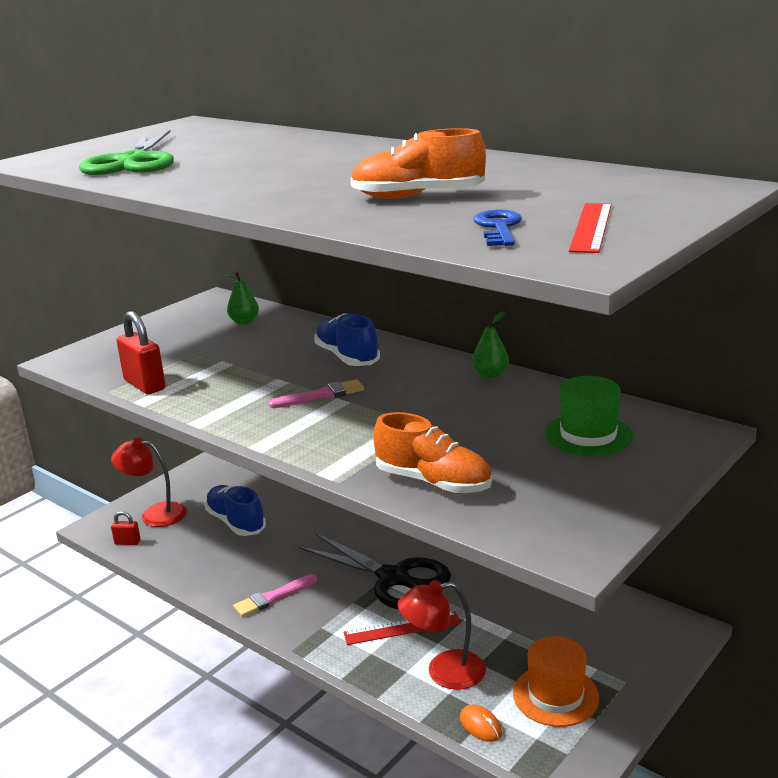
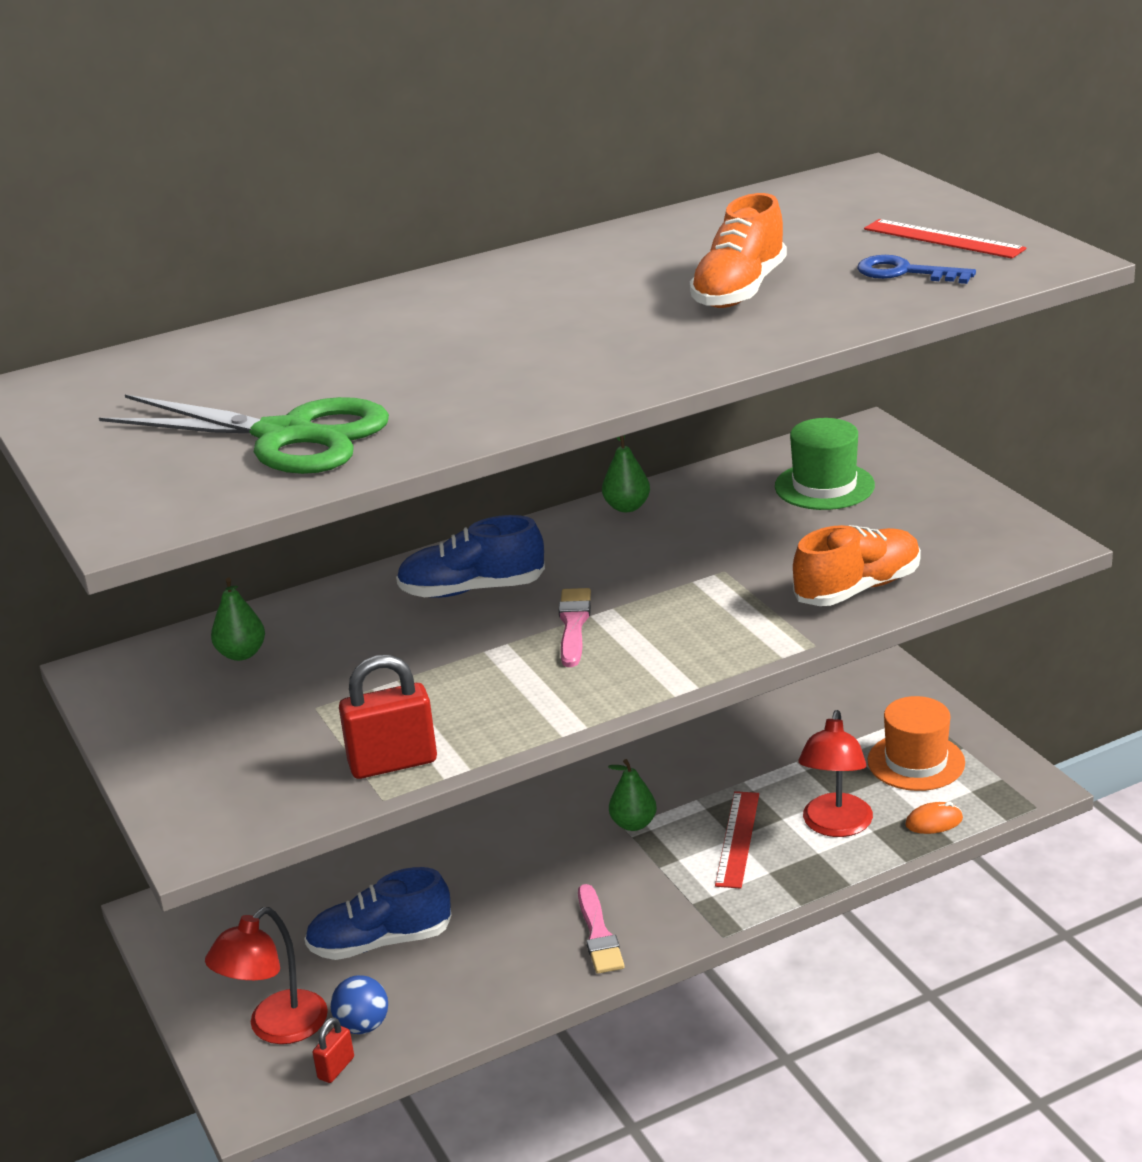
camera: 65 degrees left, 5 degrees up
(163, 539) = (363, 1026): none -> blue ball
(393, 578) = (633, 824): black scissors -> green pear

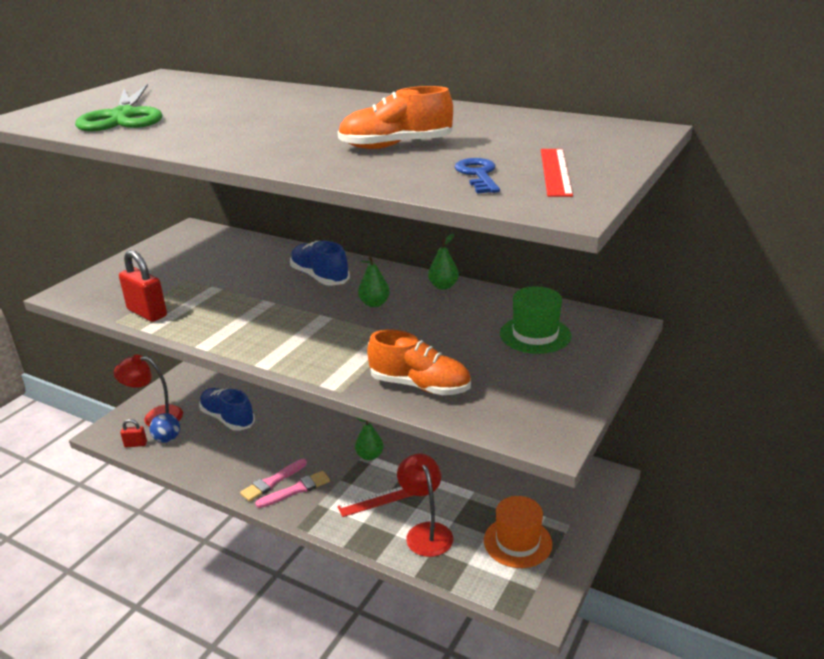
camera: 55 degrees right, 0 degrees up
(241, 654) = (222, 249): green pear -> green pear (374, 304)
(573, 625) = (306, 313): pink brush -> pink brush (296, 490)
(835, 826) = (426, 532): red lamp -> red lamp turned 90 degrees clockwise
(934, 822) = (463, 574): orange mouse -> none

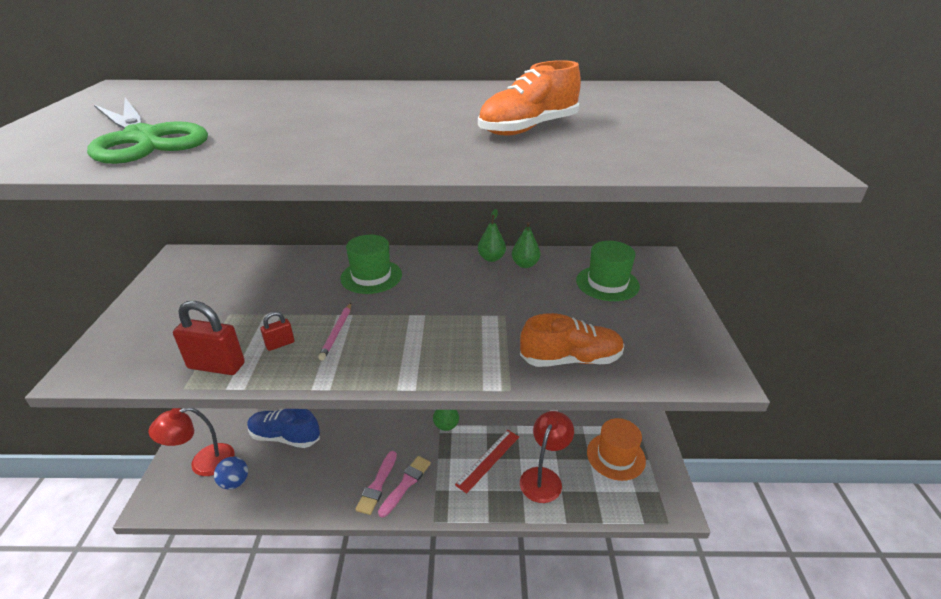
camera: 30 degrees left, 5 degrees up
(135, 444) = (202, 501): red padlock -> red padlock (280, 344)
(250, 313) = (336, 332): none -> pink pencil
(320, 277) = (371, 276): blue shoe -> green hat
(374, 304) = (449, 290): green pear -> green pear (525, 264)
(426, 532) = (544, 477): red lamp -> red lamp turned 75 degrees clockwise
(478, 175) = (658, 145): blue key -> none
(555, 171) = (711, 132): red ruler -> none

